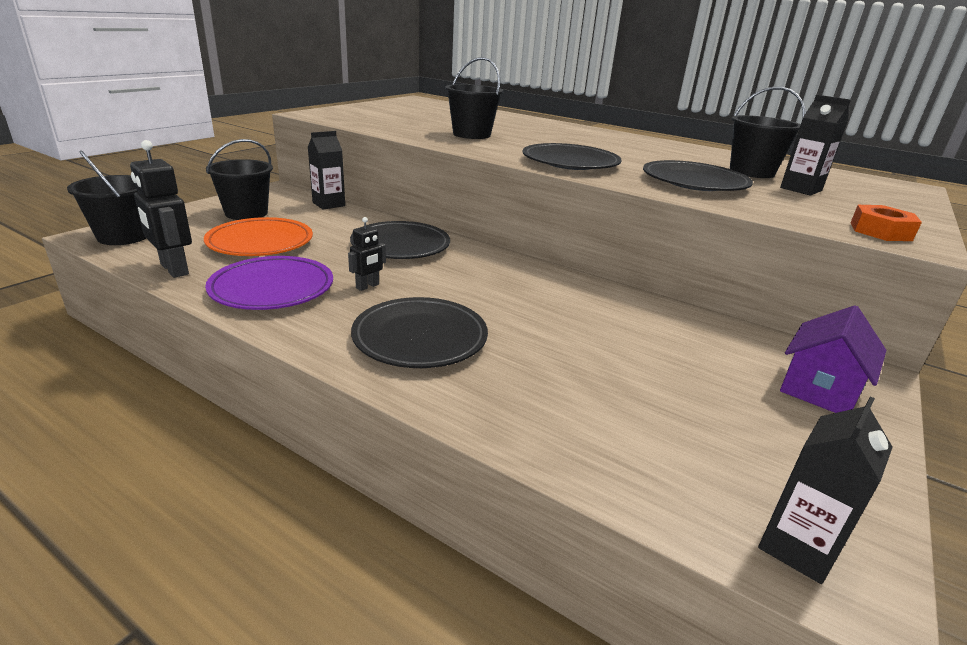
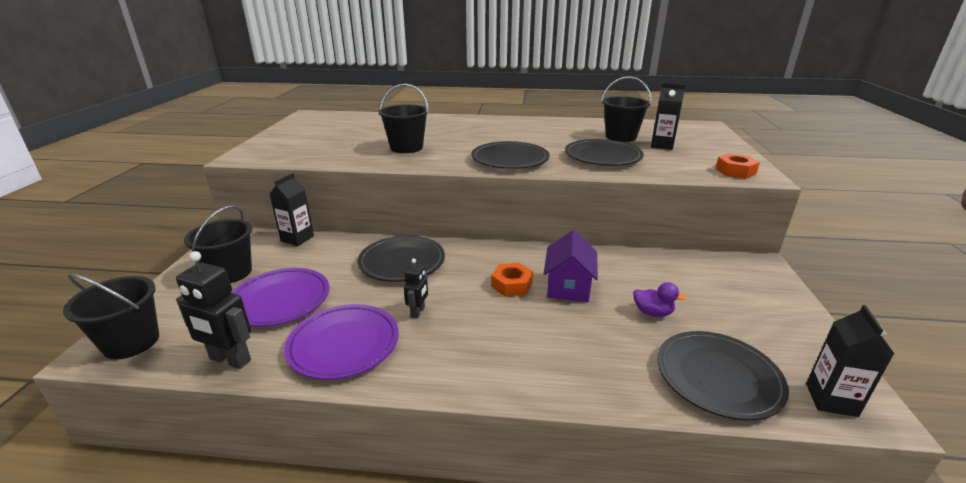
camera: 25 degrees left, 0 degrees up
(260, 242) = (280, 300): orange plate -> purple plate
(420, 338) = (504, 344): black plate -> black plate (717, 377)
(491, 294) = (511, 285): none -> orange nut
(634, 369) = (652, 312): none -> purple duck
(820, 388) = (750, 285): purple house -> purple house (568, 286)

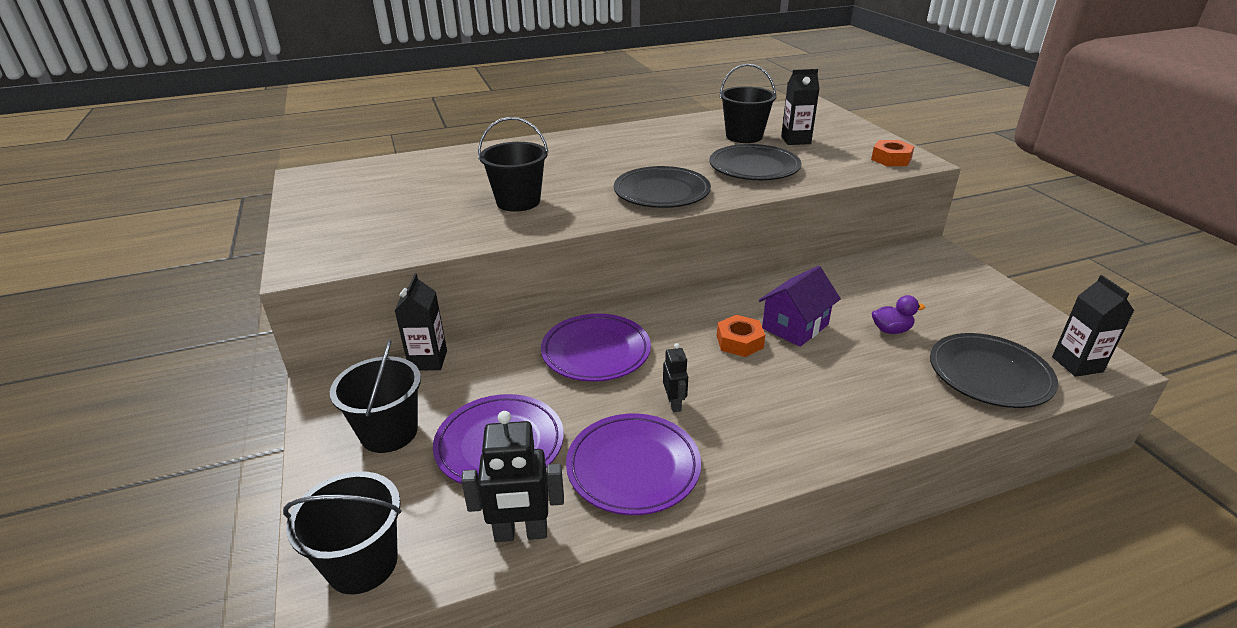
camera: 25 degrees left, 5 degrees up
(402, 262) = (596, 352): black plate -> purple plate
(568, 286) = (795, 326): purple house -> purple house turned 60 degrees clockwise

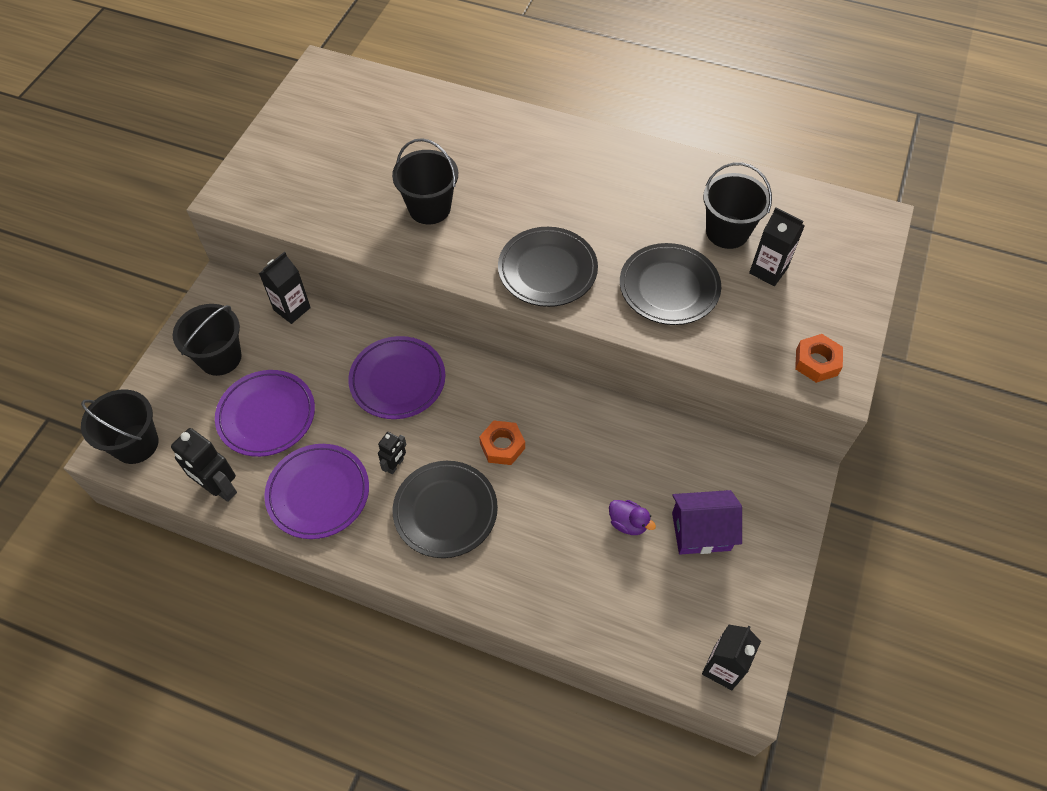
camera: 40 degrees right, 25 degrees up
(795, 326) = (561, 463): purple house -> purple house (701, 531)
(989, 375) = (638, 618): black plate -> black plate (445, 511)

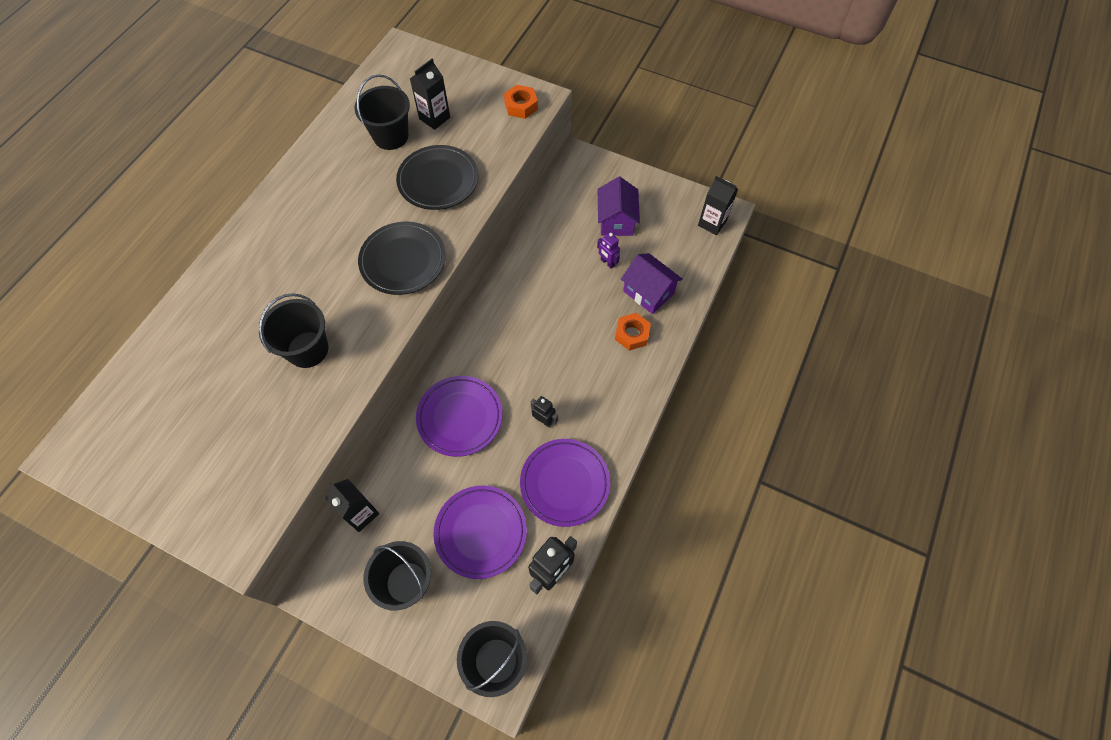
camera: 85 degrees left, 5 degrees up
(445, 511) = (589, 384): black plate -> none
(502, 446) = (534, 339): orange nut -> orange nut (632, 334)
(587, 578) = (648, 292): none -> purple house
(628, 523) = (607, 262): purple duck -> purple robot

